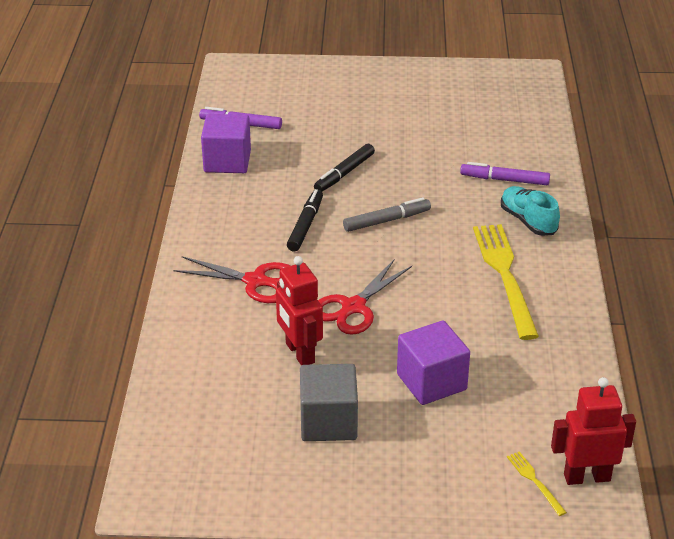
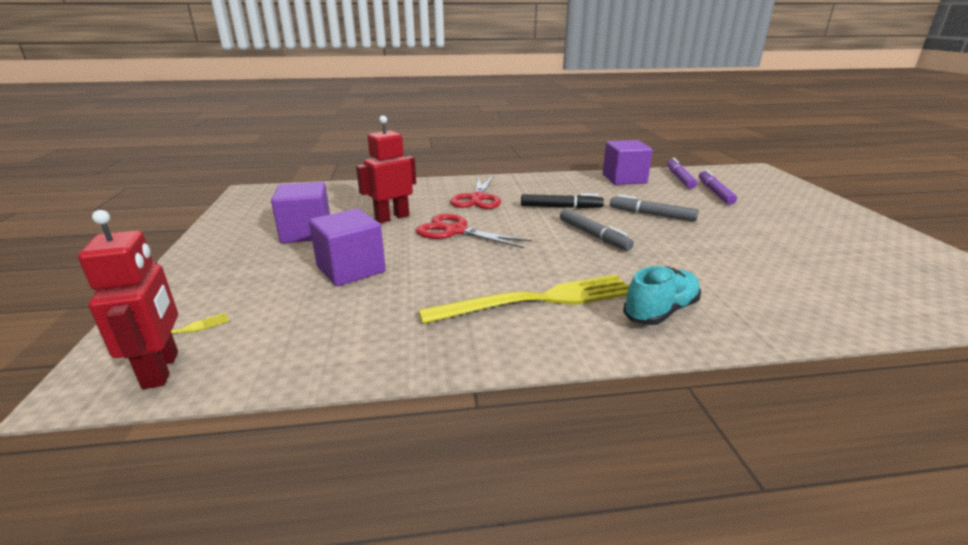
camera: 80 degrees right, 10 degrees down
(328, 422) = (306, 233): grey cube -> purple cube
(344, 173) = (652, 215): black marker -> grey marker
(504, 180) = (734, 292): purple marker -> purple marker (714, 192)

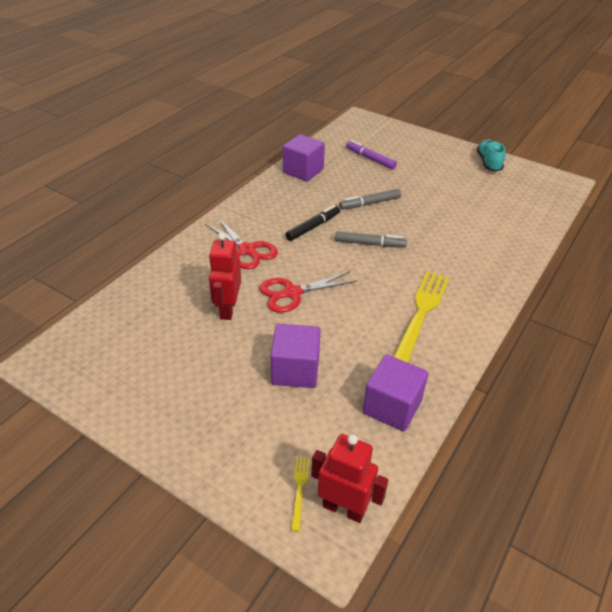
camera: 50 degrees left, 15 degrees up
(306, 233) = (199, 366): purple cube -> purple cube (392, 407)
(660, 311) = (473, 283): turquoise shoe -> turquoise shoe (488, 163)
(679, 178) = (333, 152): purple marker -> none

